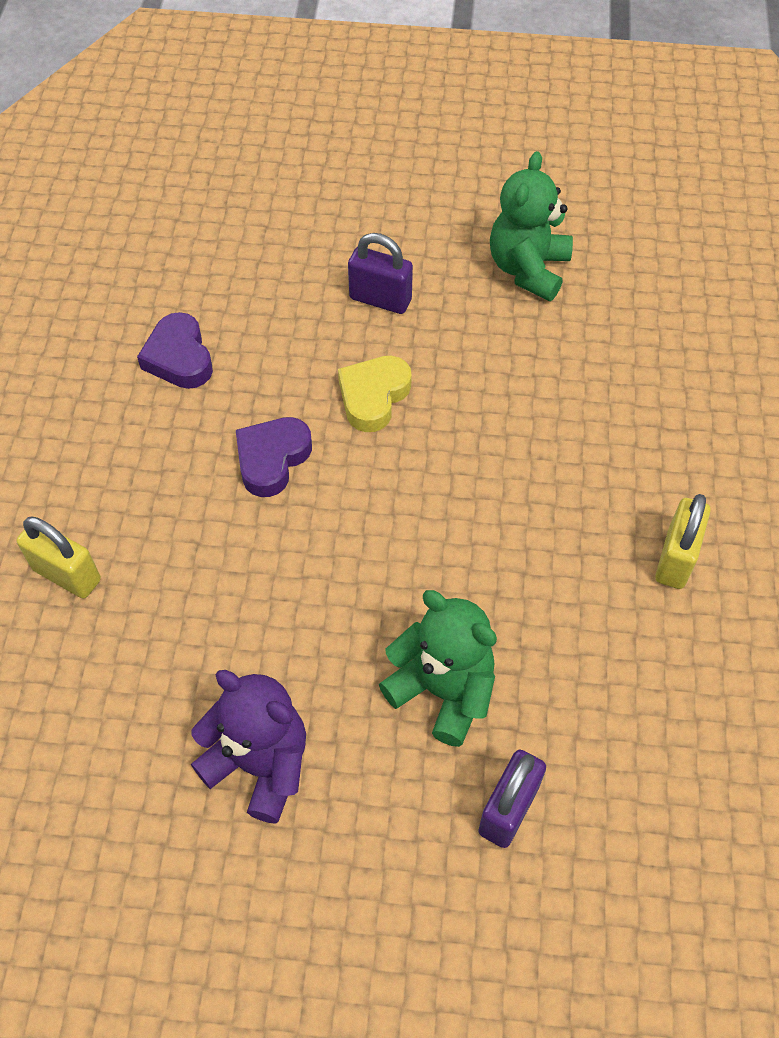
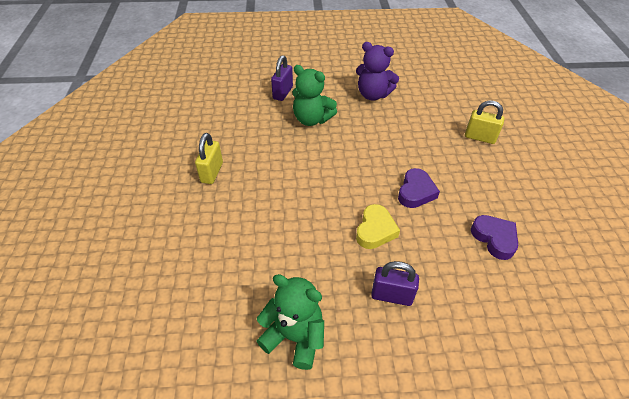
camera: 170 degrees right, 10 degrees down
(528, 269) = (294, 337): green teddy bear -> green teddy bear turned 75 degrees counterclockwise

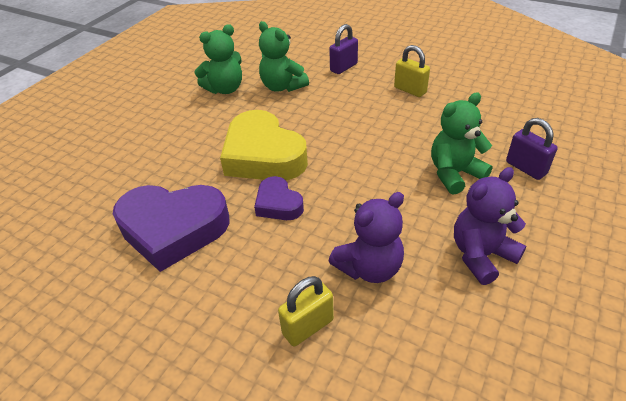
camera: 125 degrees right, 5 degrees down
(257, 277) = (282, 87): none -> green teddy bear
(375, 230) = (263, 155): yellow heart -> yellow heart, size x1.93
(391, 296) = (202, 138): purple padlock -> purple padlock (343, 67)
(422, 130) = (369, 267): none -> purple teddy bear
(494, 238) = (173, 229): purple heart -> purple heart, size x1.93

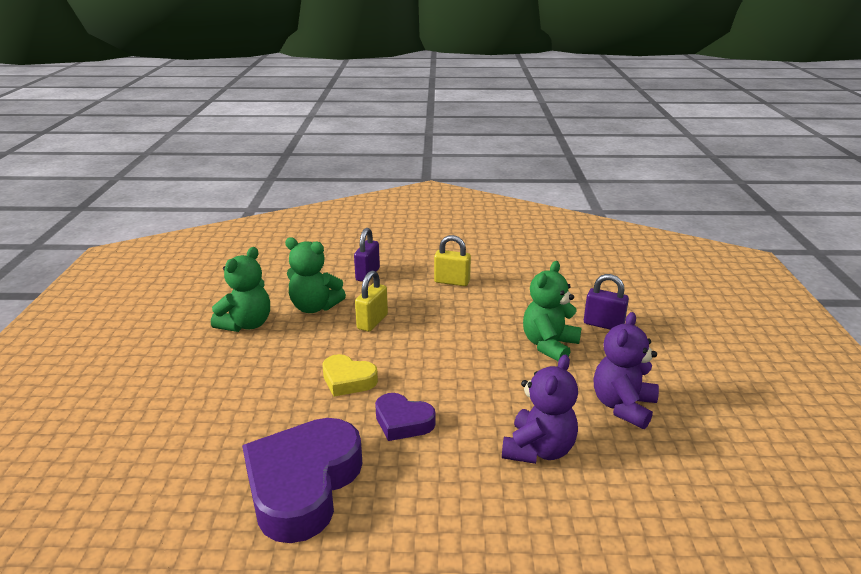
camera: 30 degrees left, 15 degrees down
(173, 229) = (303, 485): purple heart -> purple heart turned 135 degrees clockwise
(263, 155) = (348, 380): yellow heart -> yellow heart, size x0.52
(308, 327) = (524, 523): yellow padlock -> yellow padlock (372, 322)

